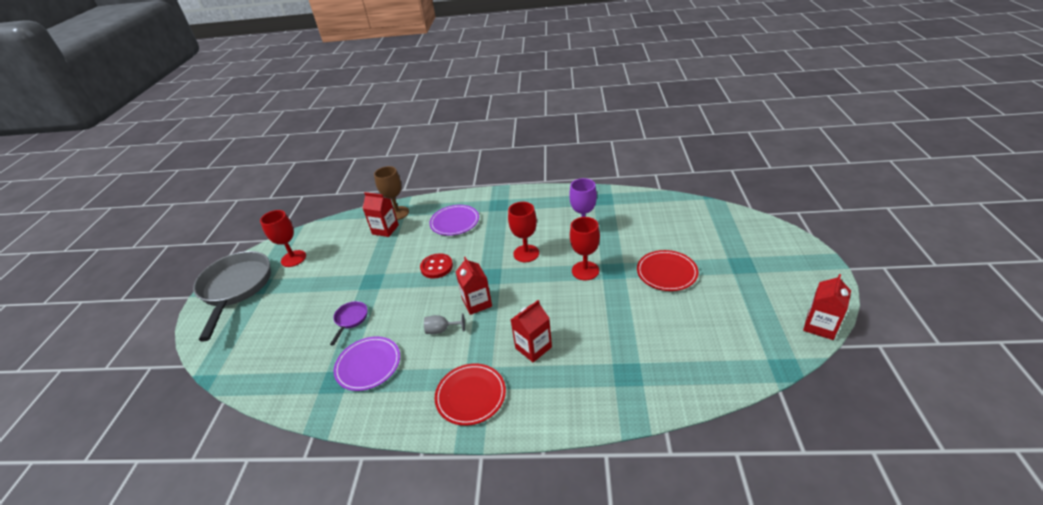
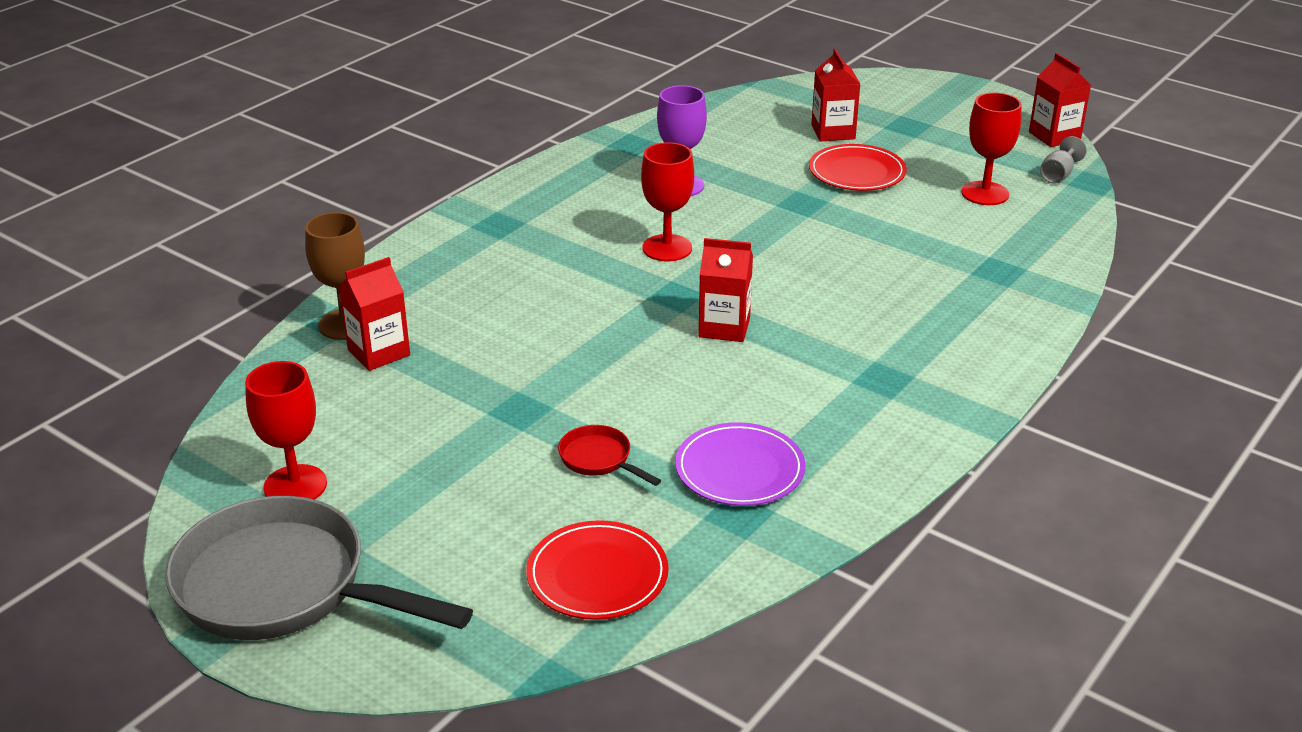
camera: 60 degrees left, 5 degrees down
(350, 319) = (599, 459): purple pan -> red pan
(436, 267) = (580, 334): red button -> none
(441, 330) = (745, 377): grey goblet -> grey goblet (1058, 175)
(454, 222) = (478, 278): purple plate -> none
(470, 395) = (910, 395): red plate -> red plate (597, 575)
(533, 347) = (876, 316): red carton -> red carton (833, 132)
(585, 271) = (774, 221): red goblet -> red goblet (985, 193)

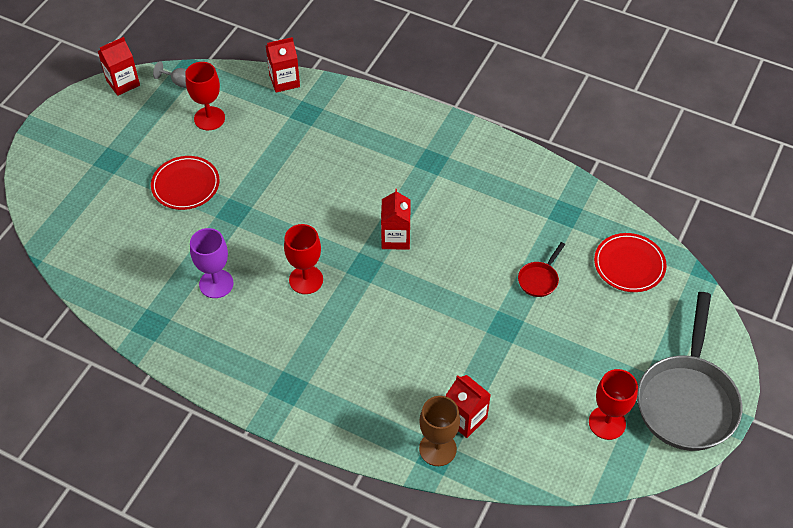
camera: 100 degrees left, 20 degrees up
(739, 469) = (529, 216): purple plate -> none
(833, 132) = (123, 202): red carton -> red carton (284, 81)

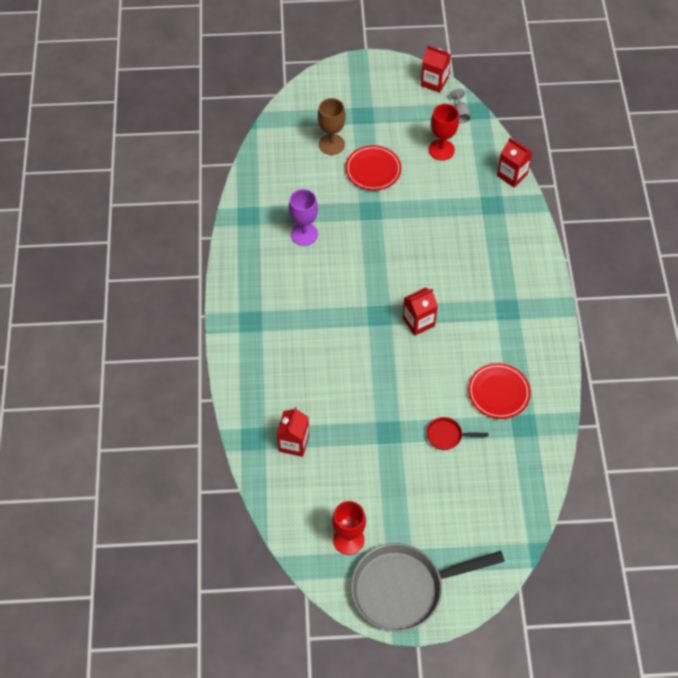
camera: 60 degrees right, 5 degrees up
(306, 280) = (343, 285): red goblet -> none
(437, 449) = (259, 437): brown goblet -> brown goblet (331, 144)
(629, 264) = (505, 494): red plate -> red plate (498, 392)

